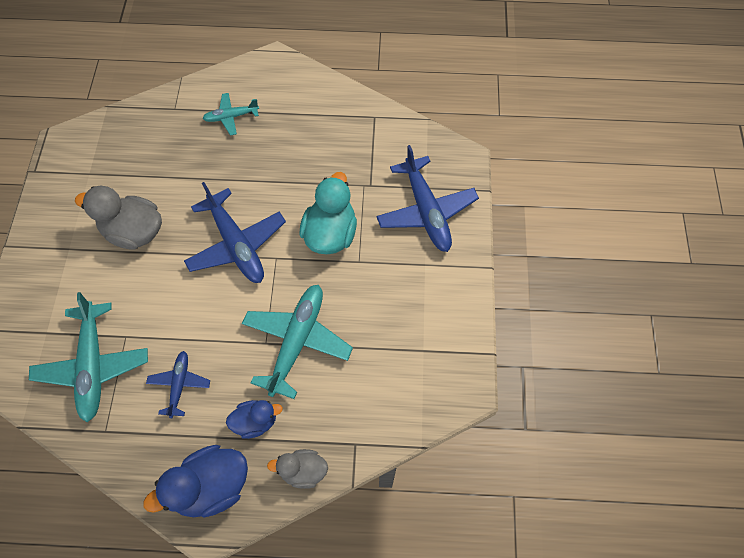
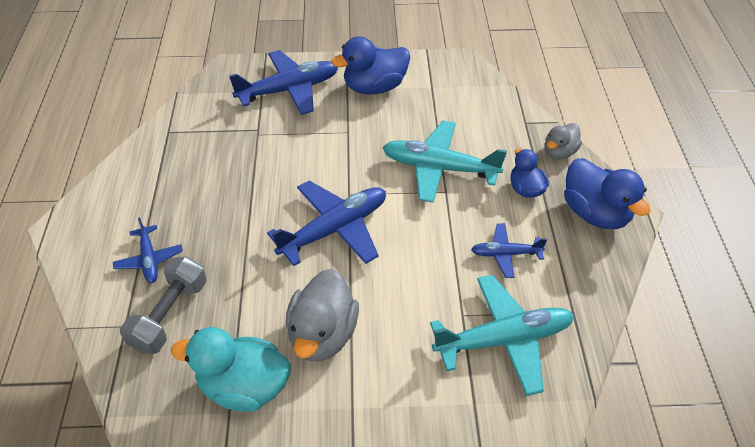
camera: 95 degrees left, 15 degrees down
(177, 134) = (170, 315): none -> grey dumbbell
(231, 117) = (149, 259): turquoise plane -> blue plane
(303, 471) = (559, 152): grey duck -> grey duck turned 45 degrees clockwise
(330, 233) = (317, 154): turquoise duck -> turquoise duck (244, 386)
(426, 291) = (374, 87): none -> blue duck

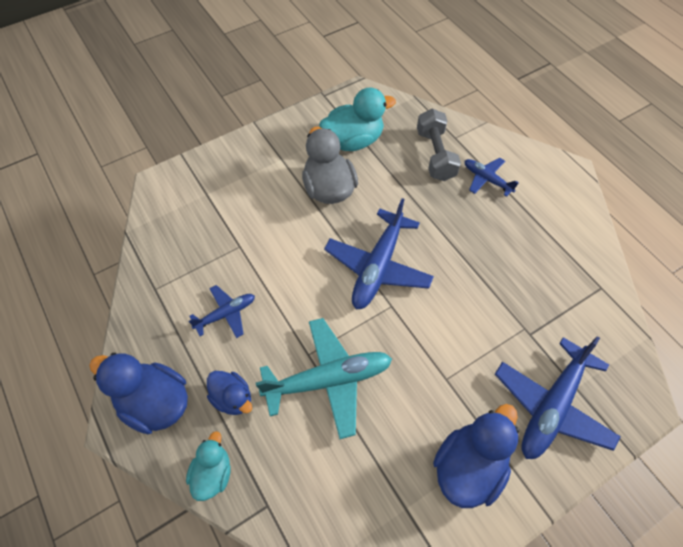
camera: 150 degrees right, 10 degrees up
(504, 340) = (201, 242): turquoise plane -> none
(559, 152) = (213, 473): grey duck -> turquoise duck

